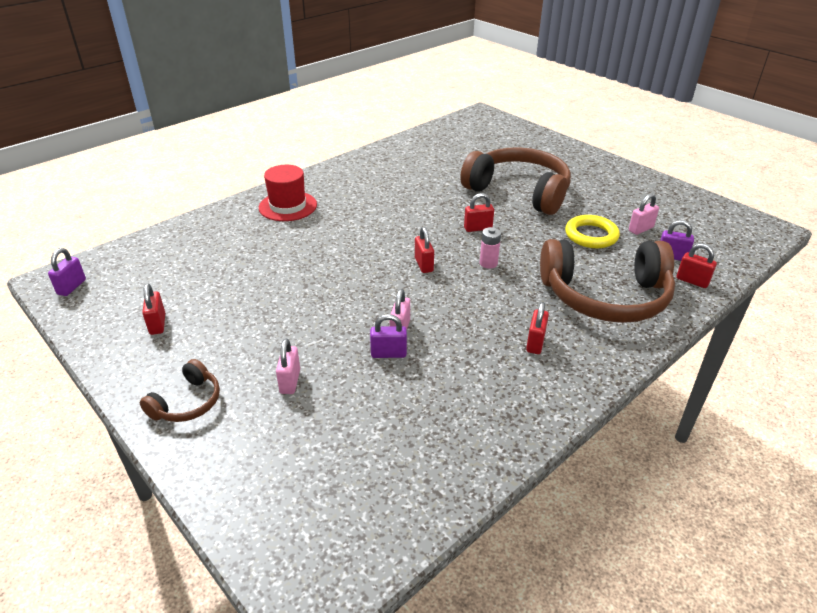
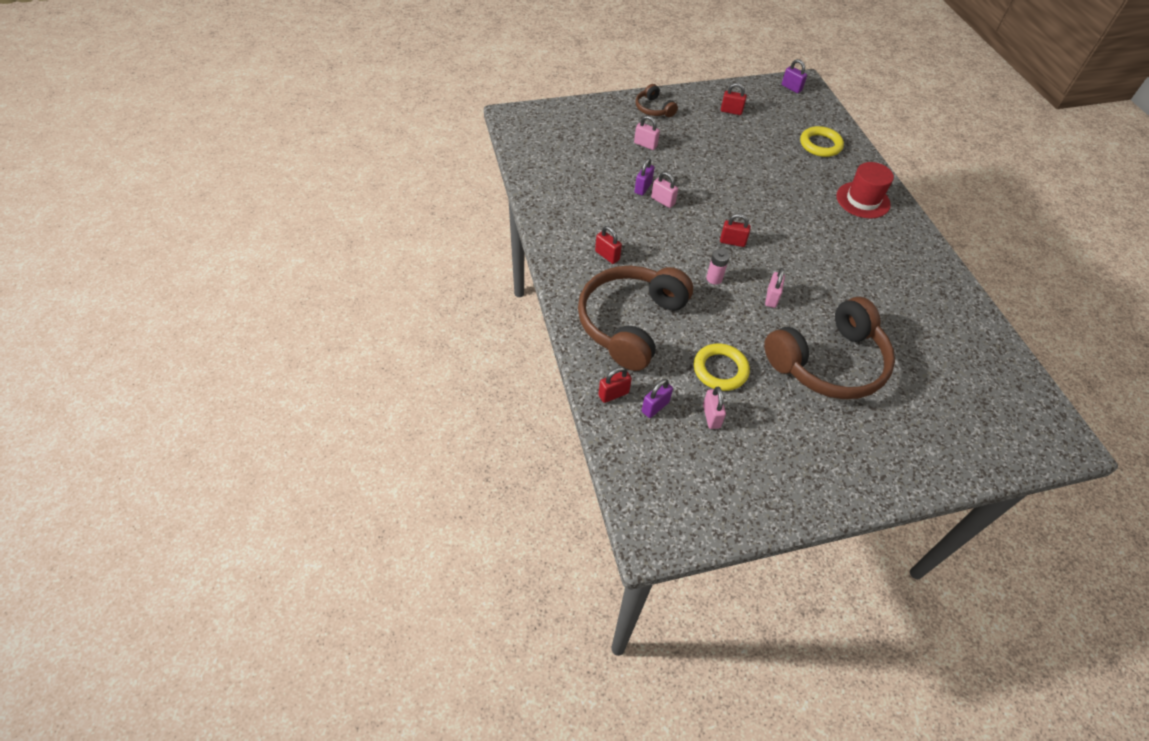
camera: 115 degrees right, 15 degrees up
(201, 244) = (820, 145): none -> yellow ring
(478, 228) = (771, 298): red padlock -> pink padlock

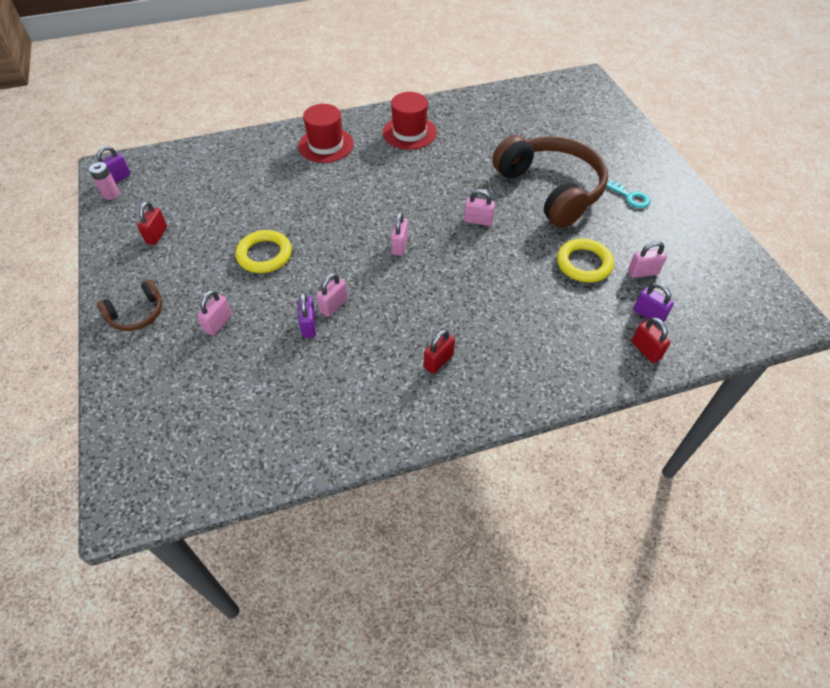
camera: 90 degrees left, 0 degrees up
(630, 323) = (542, 336): brown headphones -> none
(643, 188) = (309, 326): purple padlock -> purple padlock turned 60 degrees clockwise
(714, 278) = (459, 263): pink battery -> pink battery (111, 194)
(732, 242) = (400, 246): red padlock -> pink padlock
(820, 145) = (232, 165): yellow ring -> yellow ring (264, 255)
(829, 434) = (630, 197): none -> turquoise key
(899, 259) = (409, 132): none -> red hat

